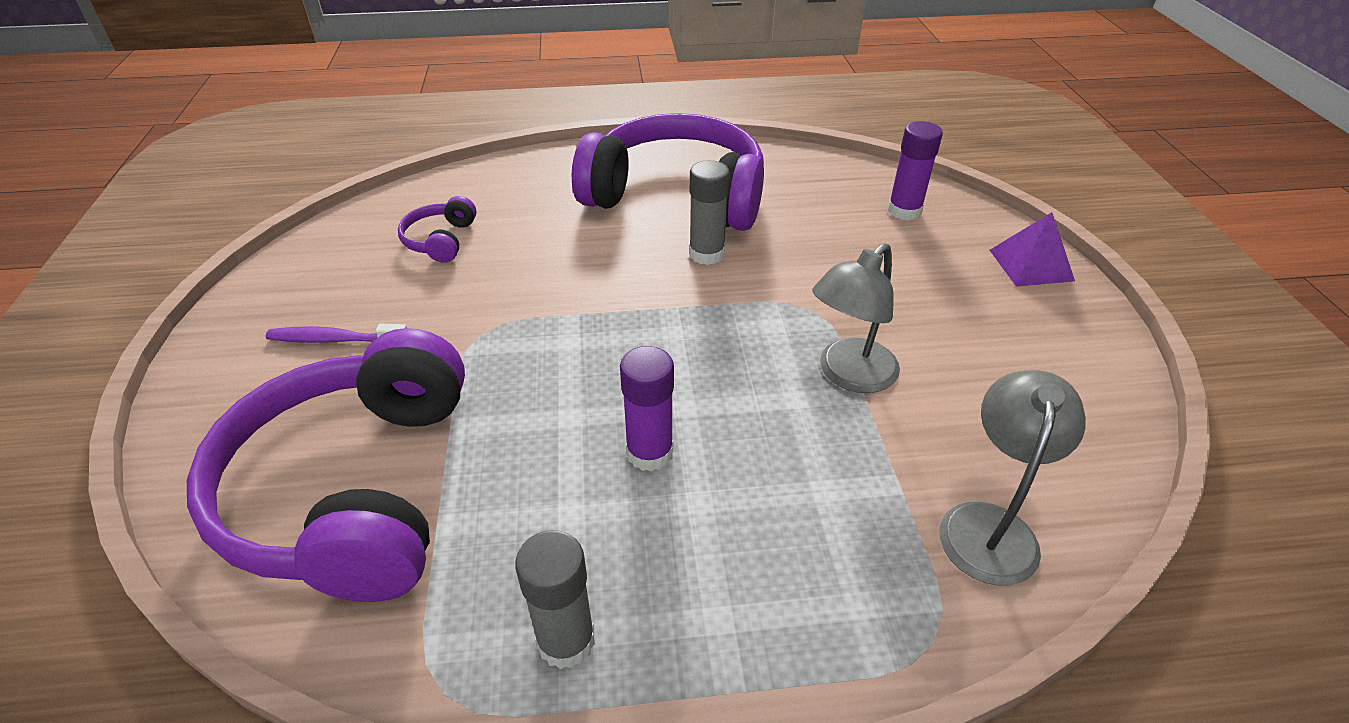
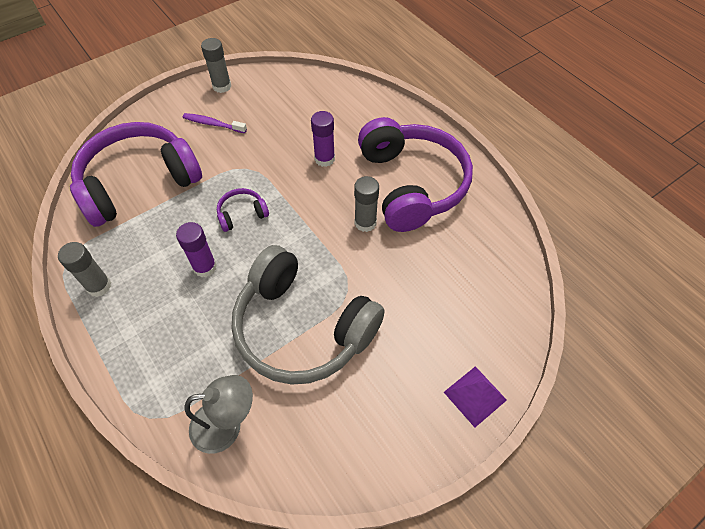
camera: 60 degrees right, 15 degrees up
(260, 301) = (222, 86): none -> grey glue stick
(335, 340) = (213, 124): purple toothbrush -> purple toothbrush turned 45 degrees counterclockwise
(441, 240) = (301, 115): purple headphones -> purple headphones (242, 214)
(849, 375) = (302, 327): grey lamp -> grey headphones
(904, 211) = (485, 304): purple glue stick -> purple glue stick (324, 159)

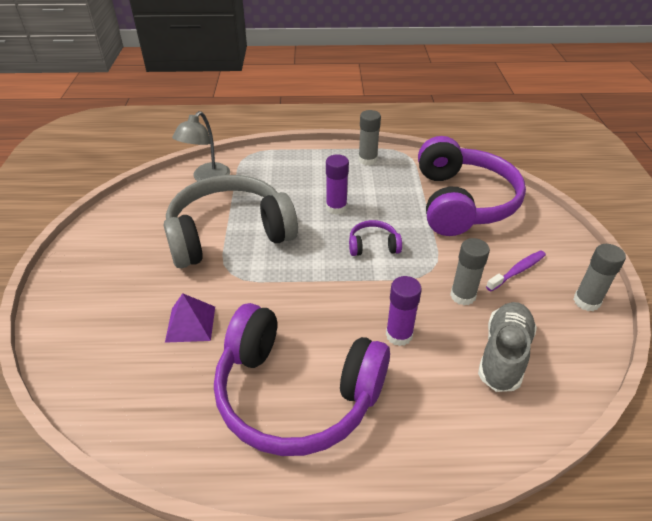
camera: 125 degrees right, 15 degrees down
(242, 214) = (373, 245): purple headphones -> purple headphones turned 105 degrees counterclockwise
(300, 108) = (503, 355): none -> grey shoe
(365, 223) = (285, 322): grey glue stick -> grey glue stick (462, 296)
(475, 396) = (64, 297): purple pyramid -> purple pyramid (190, 324)

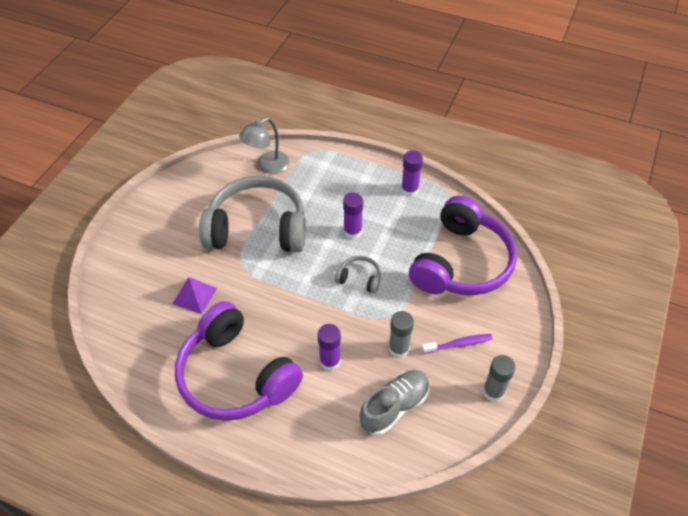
camera: 25 degrees right, 10 degrees up
(367, 160) = (409, 190): grey glue stick -> purple glue stick
(373, 245) = (359, 278): purple headphones -> grey headphones

